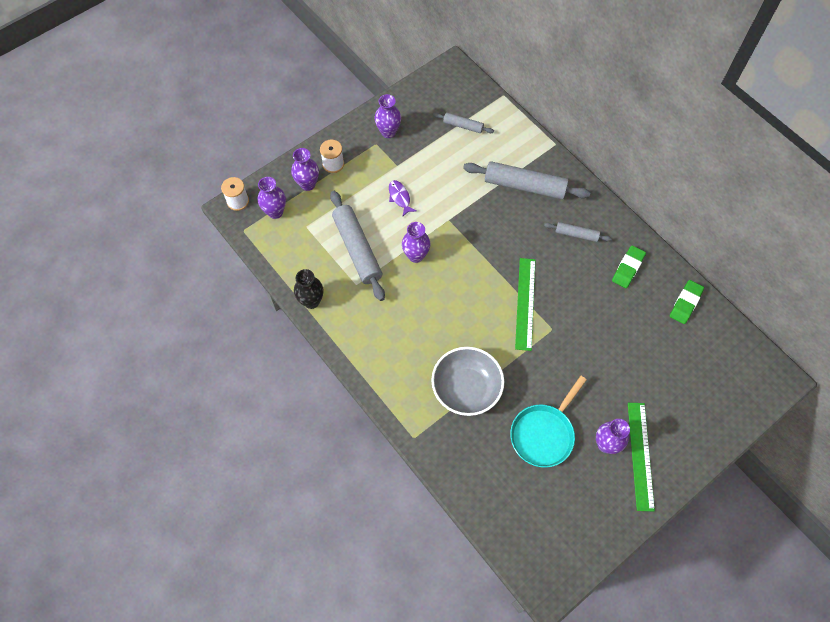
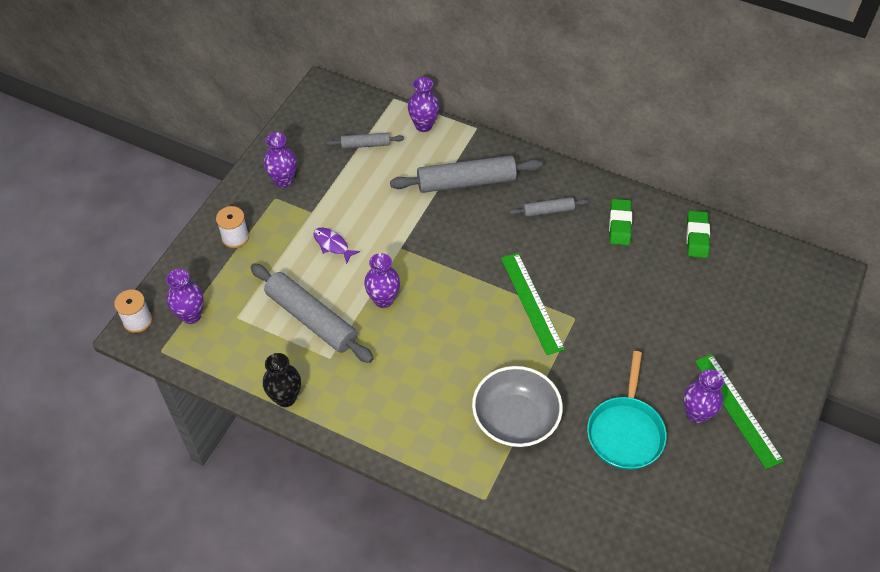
camera: 25 degrees left, 10 degrees down
(308, 184) = (215, 270): purple vase -> purple vase (423, 125)

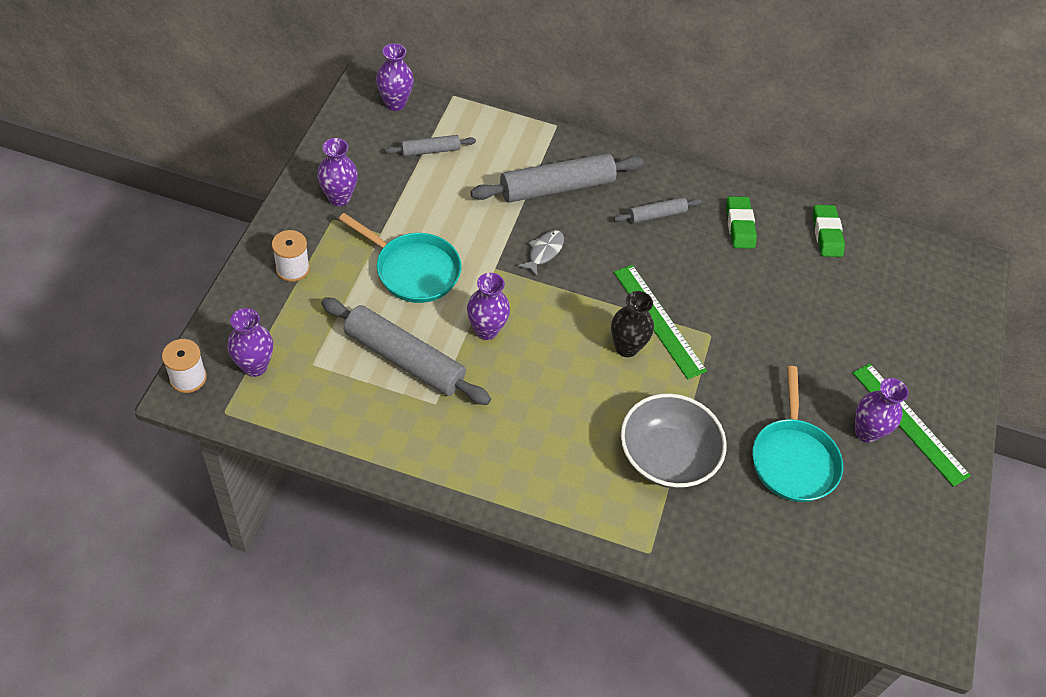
camera: 15 degrees left, 0 degrees up
(285, 398) = (391, 456): black vase -> black vase (626, 347)
(332, 245) = (413, 270): purple fish -> turquoise pan
(423, 125) = (494, 125): purple vase -> purple vase (395, 103)
(444, 237) = (544, 252): none -> grey fish

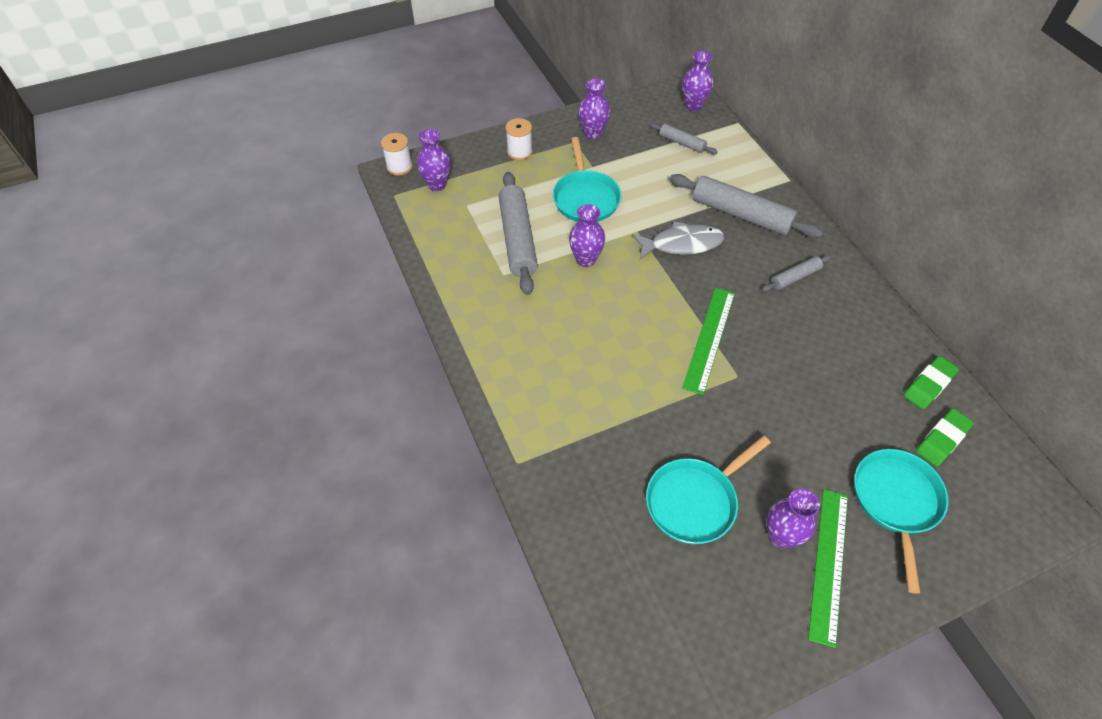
camera: 55 degrees right, 0 degrees up
(544, 252) = (681, 244): grey fish -> grey fish, size x1.67
(626, 347) = (664, 337): black vase -> none
(656, 215) = (795, 277): grey rolling pin -> grey rolling pin turned 60 degrees counterclockwise
(666, 456) = (604, 420): grey bowl -> none
(739, 226) = (855, 328): green eraser -> green eraser (942, 440)
(897, 341) = (896, 502): none -> turquoise pan

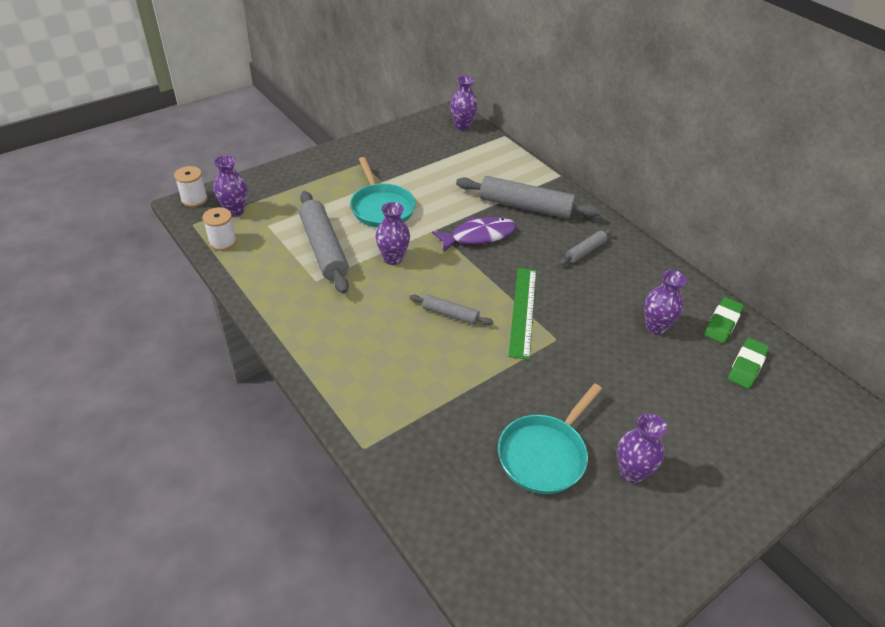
camera: 15 degrees left, 10 degrees down
(519, 152) = (311, 176): white spool -> white spool (223, 242)
(593, 134) = (377, 155): purple vase -> purple vase (655, 327)
(681, 244) = (478, 236): grey fish -> purple fish
(682, 143) = (459, 155): grey rolling pin -> grey rolling pin (450, 314)
(828, 564) = (680, 489): green ruler -> none
(896, 502) = (723, 424): turquoise pan -> none

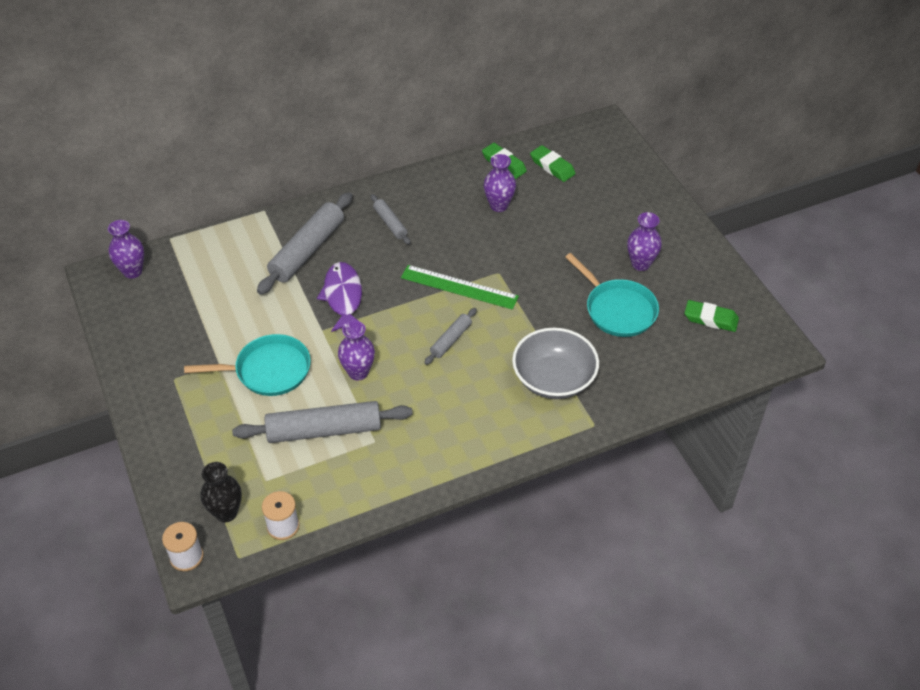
camera: 75 degrees left, 5 degrees up
(235, 211) = (226, 513): purple vase -> black vase
(421, 403) = (553, 379): none -> grey bowl
(568, 564) = (710, 319): none -> green eraser

